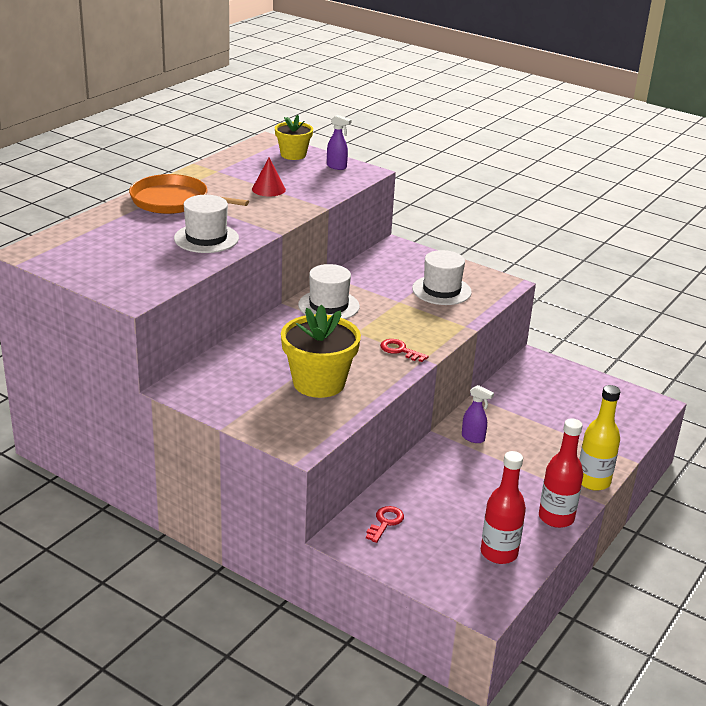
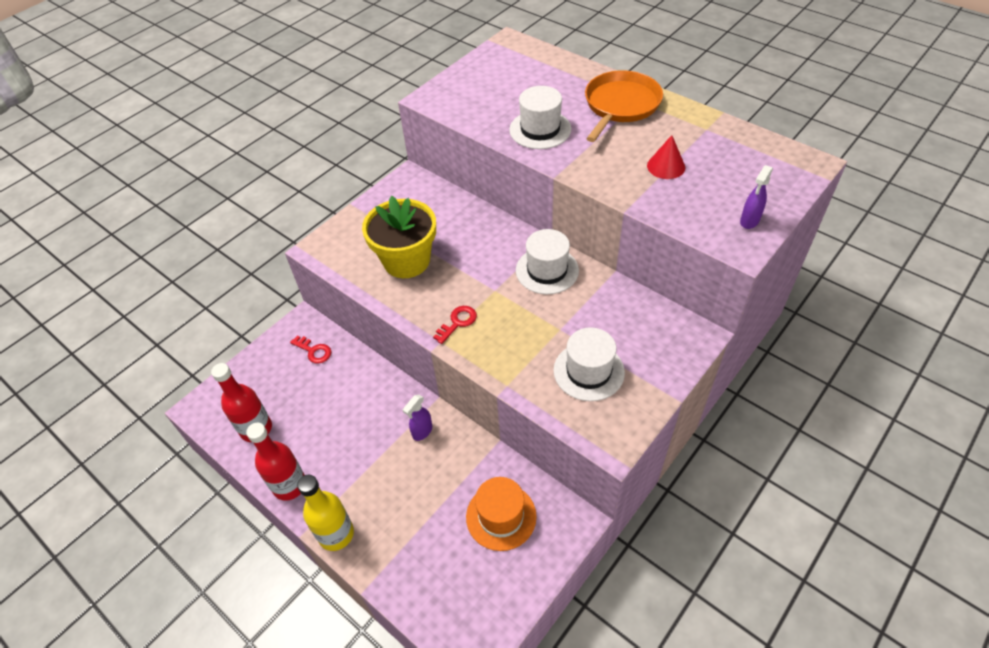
camera: 100 degrees right, 20 degrees up
(293, 155) = (775, 184): yellow flower pot -> none
(543, 393) = (501, 516): none -> orange hat

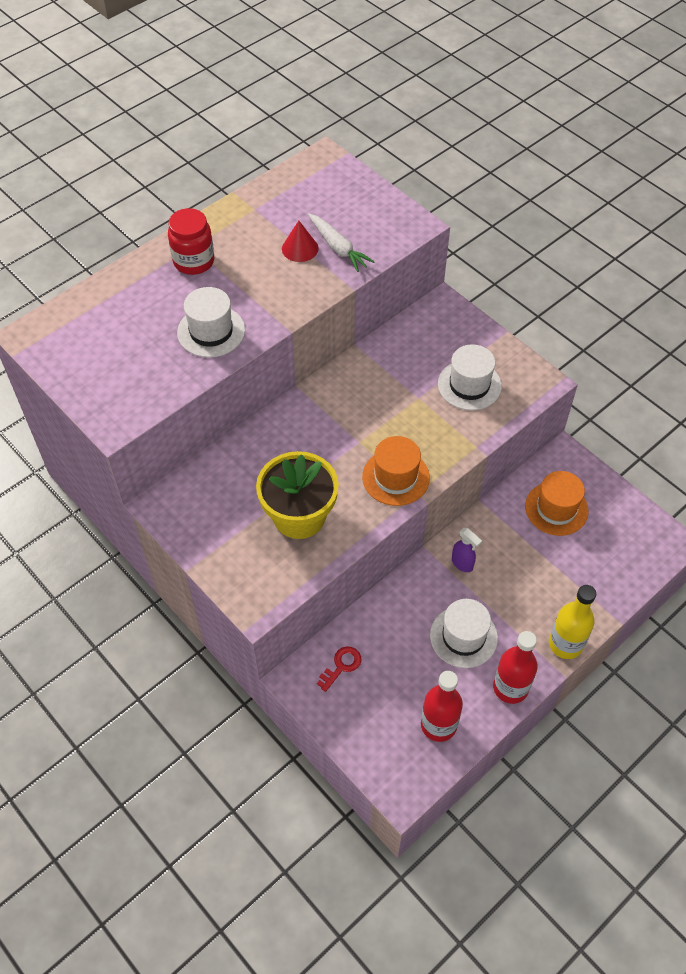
camera: 85 degrees left, 5 degrees up
(457, 322) = (395, 477): red key -> orange hat
(547, 270) = (342, 396): white hat -> white hat (463, 636)
(620, 105) = (194, 261): orange pan -> red jar
(679, 192) = (338, 248): none -> white carrot
(749, 221) = (386, 213): purple spray bottle -> none

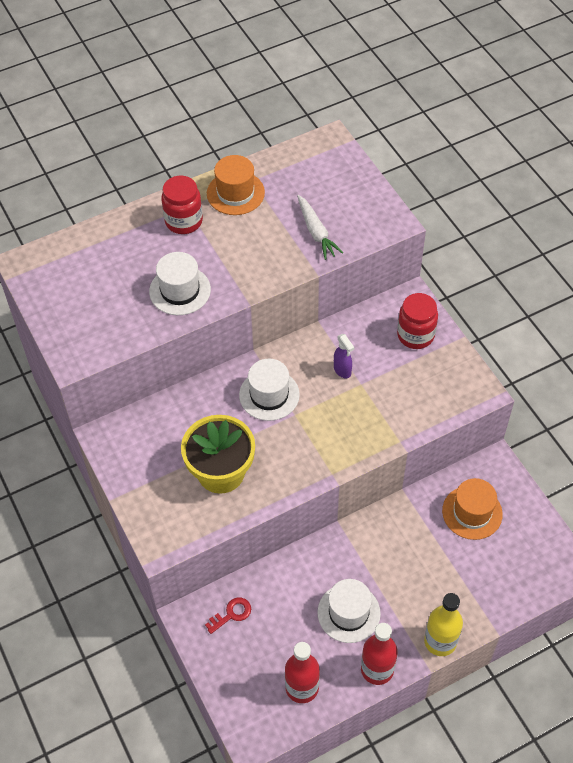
camera: 15 degrees right, 0 degrees up
(300, 248) = (281, 226): red cone -> none
(395, 477) = (317, 454): orange hat -> orange hat (235, 193)
(458, 339) = (415, 335): none -> red jar
(462, 564) = (368, 545): purple spray bottle -> purple spray bottle (342, 370)
(469, 385) = (412, 381): white hat -> white hat (269, 395)

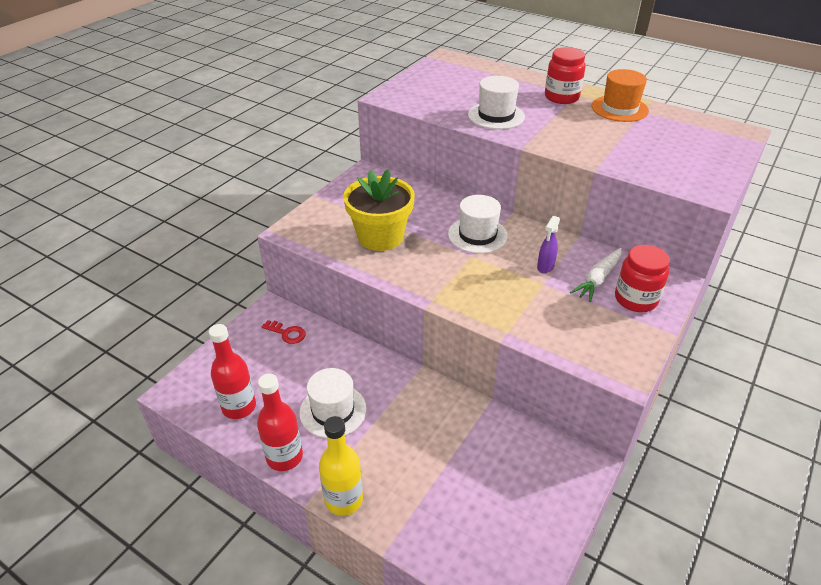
camera: 60 degrees right, 15 degrees down
(316, 232) = (637, 155): white carrot -> white carrot (598, 279)
(472, 512) = (511, 467): orange hat -> none

